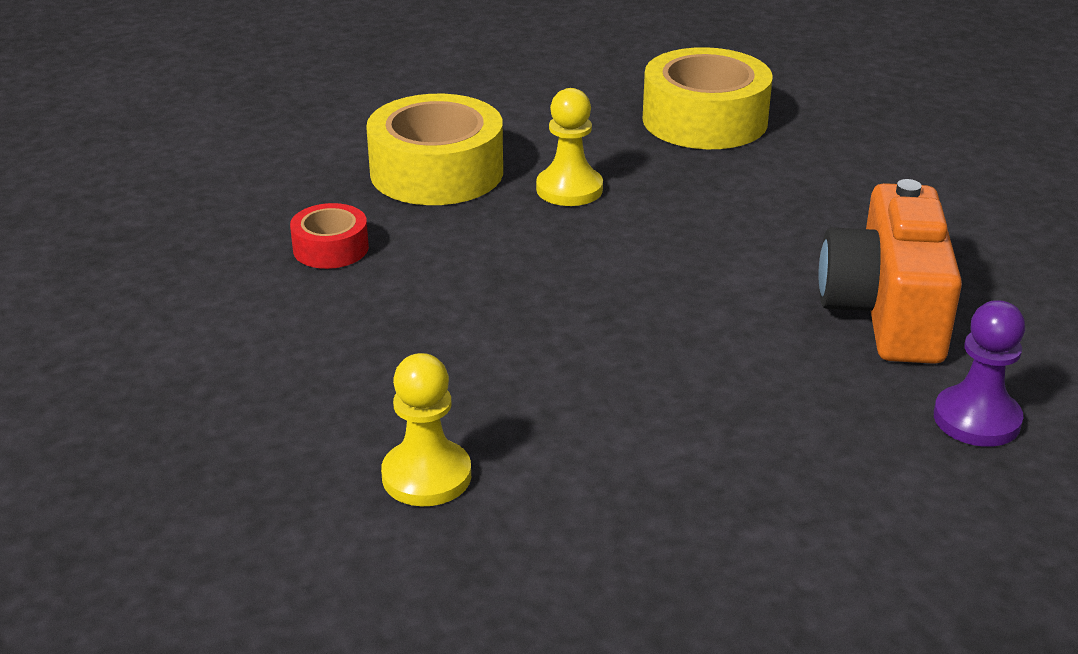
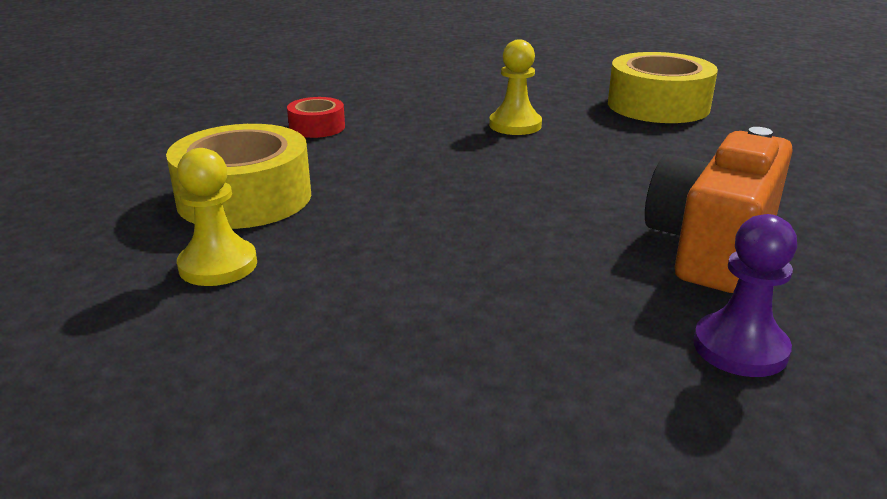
camera: 25 degrees right, 5 degrees down
(437, 172) = (432, 102): yellow tape -> yellow tape (244, 197)

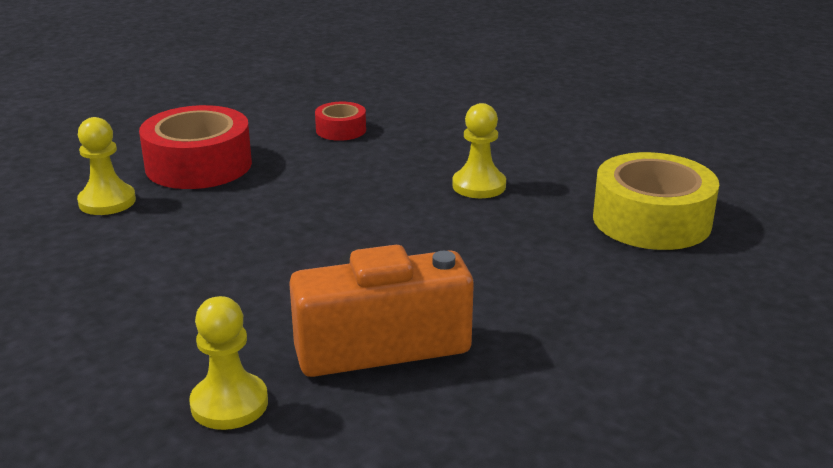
camera: 45 degrees right, 0 degrees up
(244, 197) = (199, 165): yellow tape -> red tape
(740, 348) = (229, 404): purple pawn -> yellow pawn

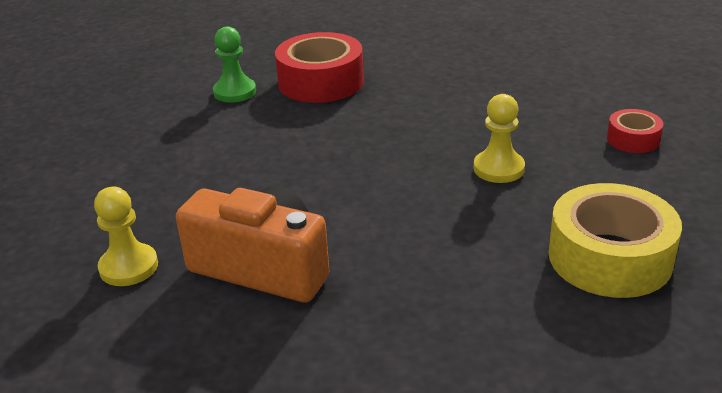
camera: 40 degrees right, 5 degrees up
(107, 202) = (235, 92): yellow pawn -> green pawn
(341, 130) = (454, 83): red tape -> red tape (633, 139)

